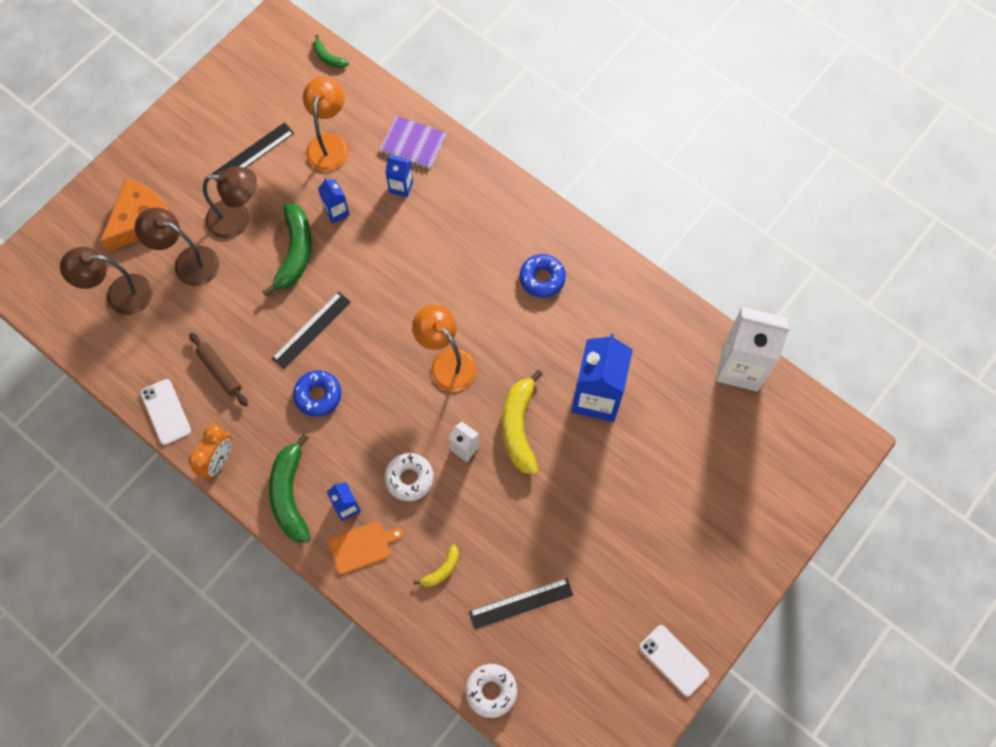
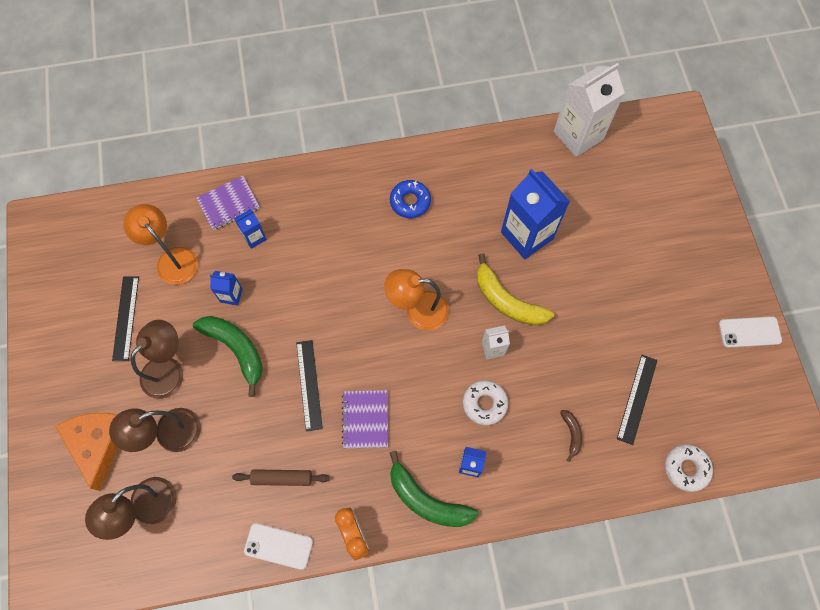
camera: 50 degrees left, 0 degrees up
(318, 395) = (365, 419): blue donut -> purple notebook
(328, 58) = (102, 207): green banana -> none
(362, 546) = (510, 477): orange cutting board -> none
(441, 570) = (571, 434): yellow banana -> brown banana

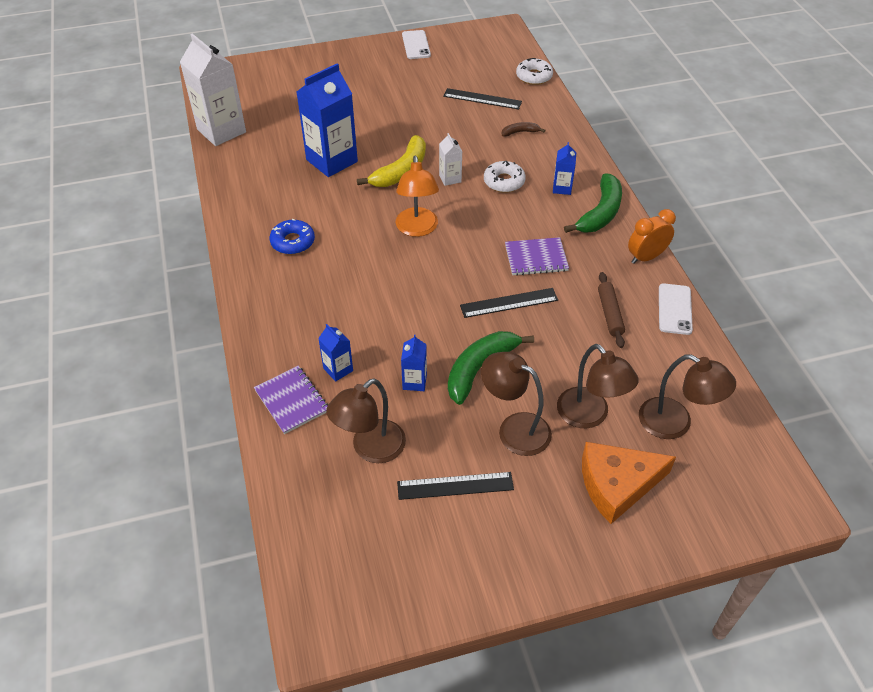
camera: 95 degrees left, 20 degrees down
(172, 259) = (370, 449): orange lamp -> brown lamp

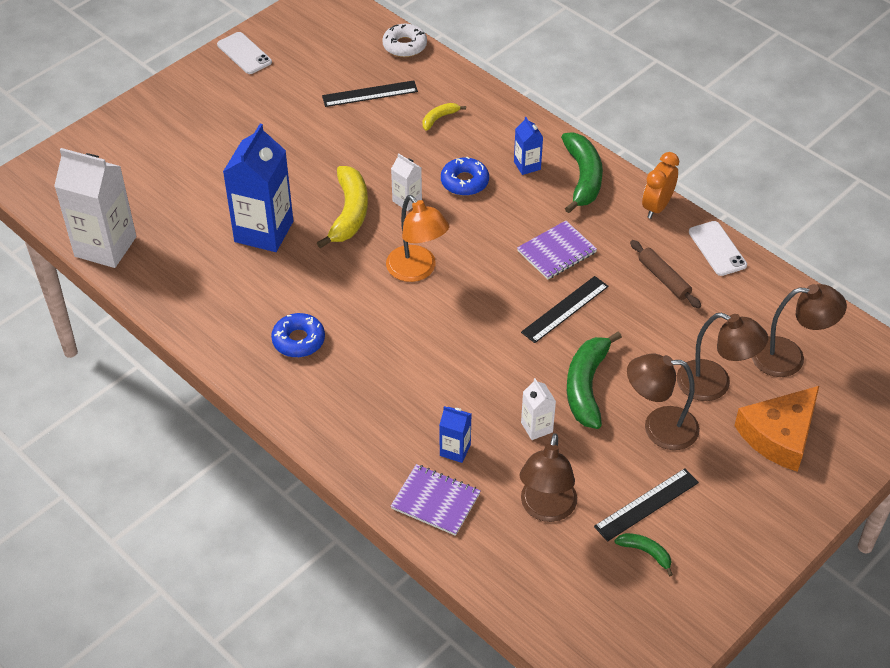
camera: 30 degrees left, 0 degrees up
(414, 382) = (536, 427): blue carton -> white carton
(423, 525) = (646, 553): none -> green banana
(504, 182) = (464, 182): white donut -> blue donut
(520, 132) = (439, 118): brown banana -> yellow banana

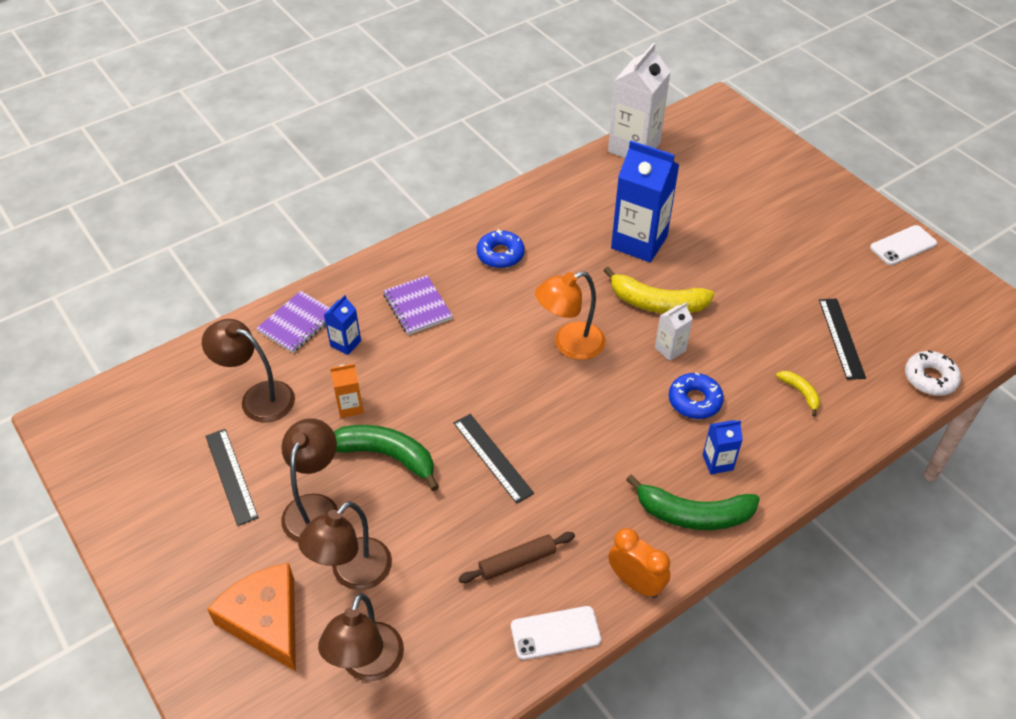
camera: 100 degrees right, 0 degrees up
(536, 427) = (350, 407): white carton -> orange carton
(556, 252) = (577, 465): purple notebook -> purple notebook (417, 306)
(646, 553) = (180, 463): green banana -> none

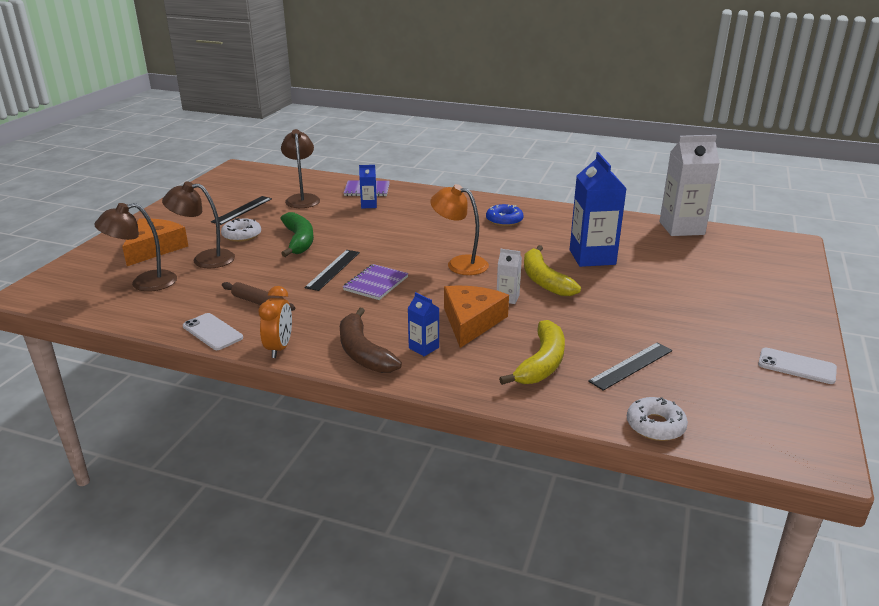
camera: 55 degrees right, 20 degrees down
(315, 507) = (242, 235): brown lamp -> white donut
(350, 407) = (324, 221): orange carton -> none
(417, 306) = (424, 213): purple notebook -> purple notebook (376, 284)
(693, 514) = (363, 352): green banana -> brown banana
(694, 401) = (471, 321): blue donut -> orange cheese
(800, 393) = (541, 363): yellow banana -> yellow banana, size x2.00

